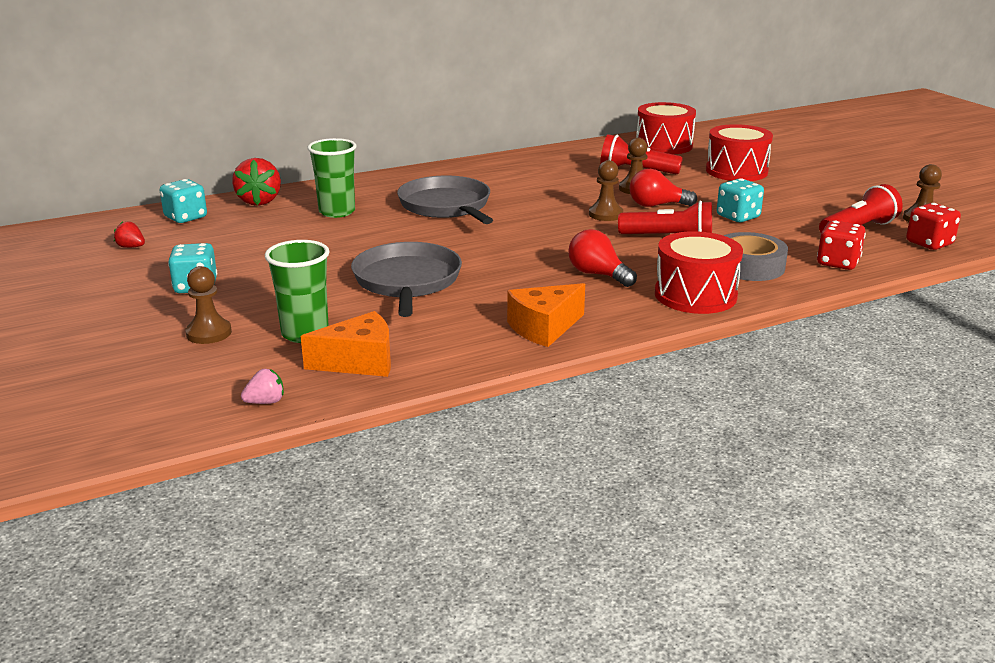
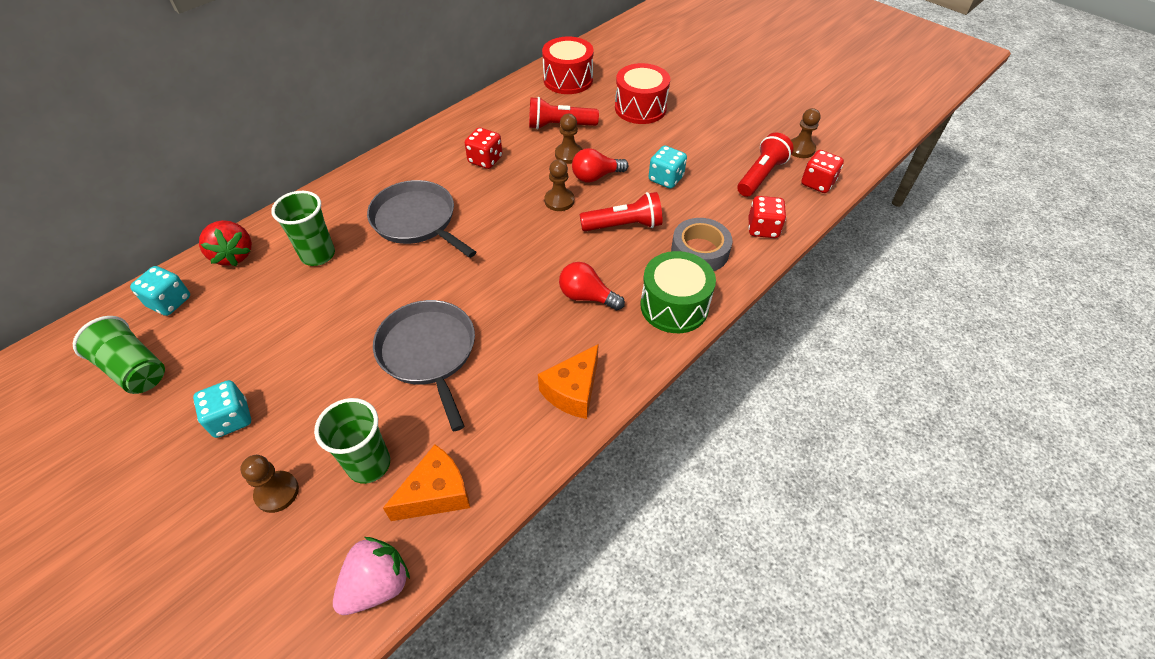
camera: 20 degrees left, 25 degrees up
(131, 247) = (134, 369): red strawberry -> green cup
(265, 402) = (377, 585): pink strawberry -> pink strawberry, size x1.94
(541, 181) = (485, 160): none -> red dice
(695, 295) = (674, 306): red drum -> green drum

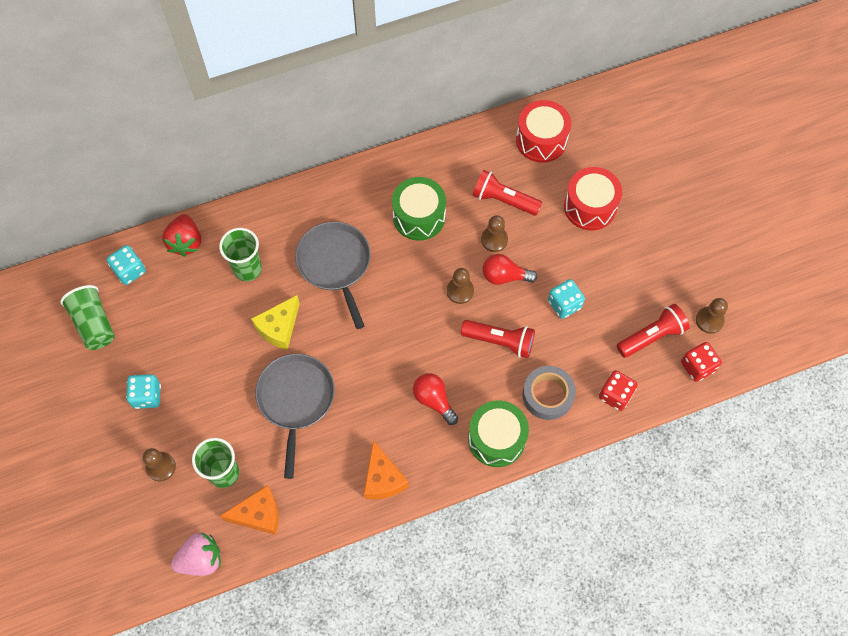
camera: 25 degrees right, 15 degrees up
(378, 293) = (279, 328): none -> yellow cheese
(485, 160) = (419, 217): red dice -> green drum
(573, 391) = (383, 479): orange cheese -> orange cheese turned 75 degrees counterclockwise

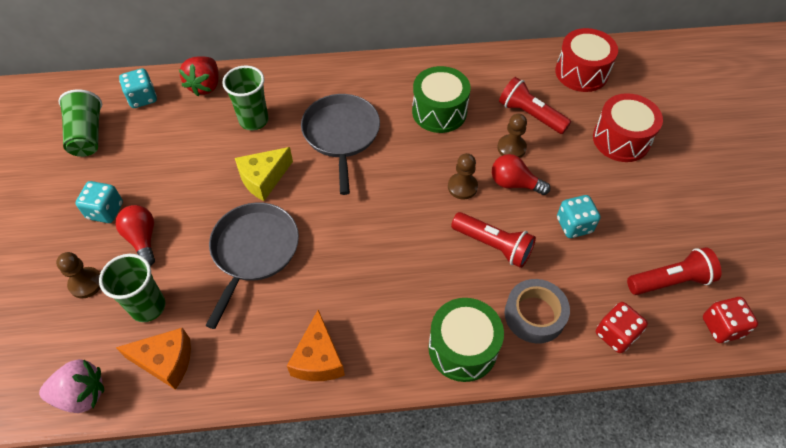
camera: 15 degrees right, 10 degrees down
(434, 400) = (402, 288): red light bulb -> red light bulb (142, 239)
(709, 320) = (742, 280): brown pawn -> none

